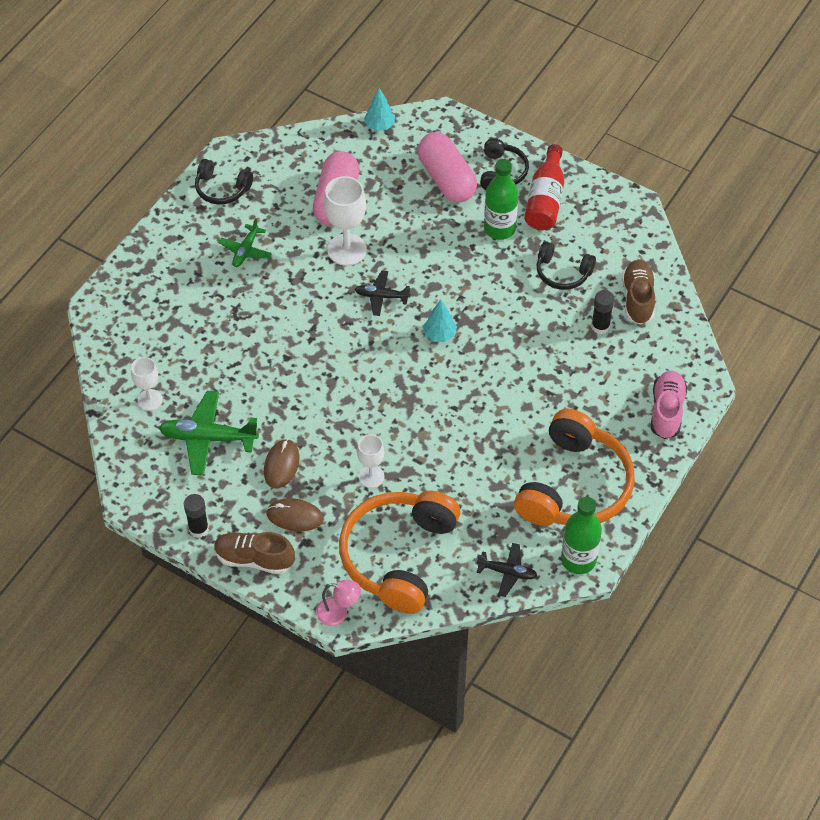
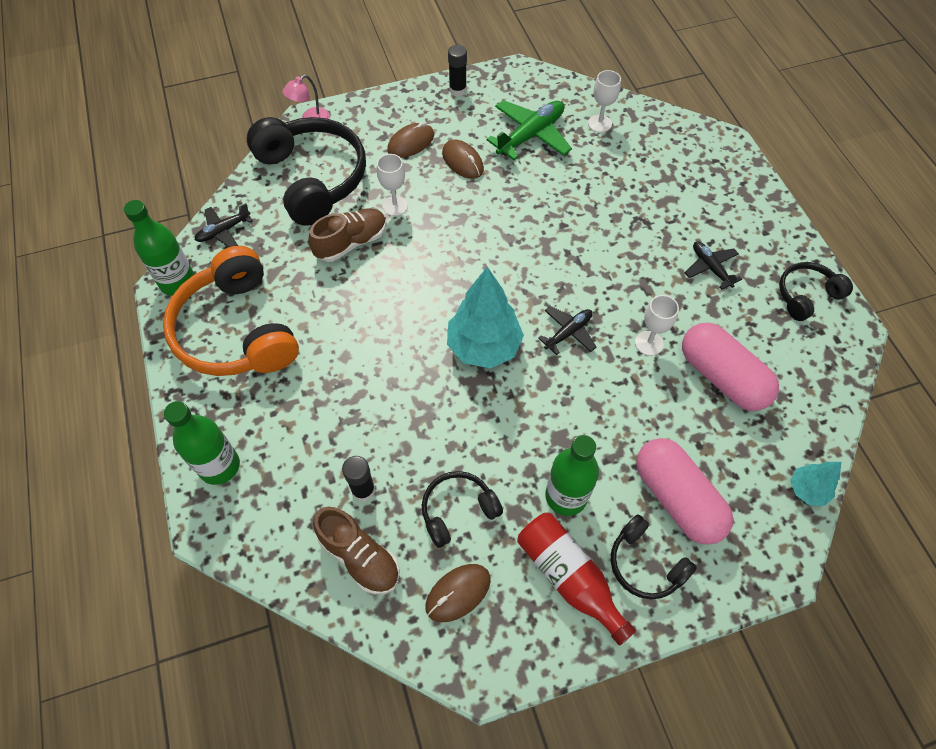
camera: 130 degrees right, 5 degrees up
(245, 250) = (710, 268): green plane -> black plane
(254, 559) = (401, 103): brown shoe -> brown shoe (351, 243)
(347, 250) = (649, 343): white goblet -> white goblet, size x0.61
(398, 556) = (313, 178): orange headphones -> black headphones
(439, 335) = (484, 346): turquoise tree -> turquoise tree, size x1.93
(446, 179) = (677, 498): pink capsule -> pink capsule turned 45 degrees clockwise
(607, 241) = (458, 593): none -> brown mouse
(666, 411) = (219, 466): pink shoe -> green bottle

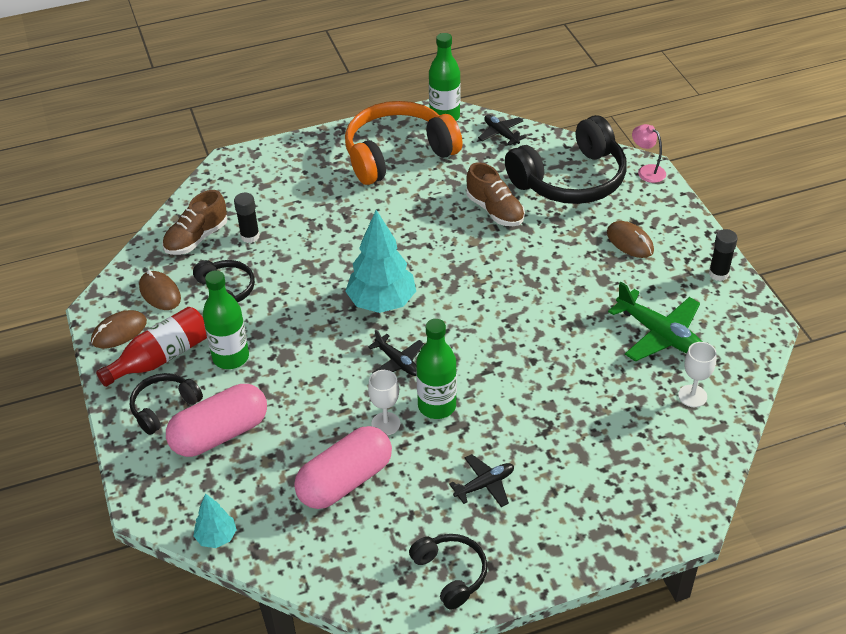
camera: 90 degrees right, 15 degrees down
(219, 466) = (277, 160): green bottle -> green bottle (437, 406)
(395, 206) = (543, 236): white goblet -> none
(462, 161) = (610, 281): brown mouse -> brown mouse (119, 332)

